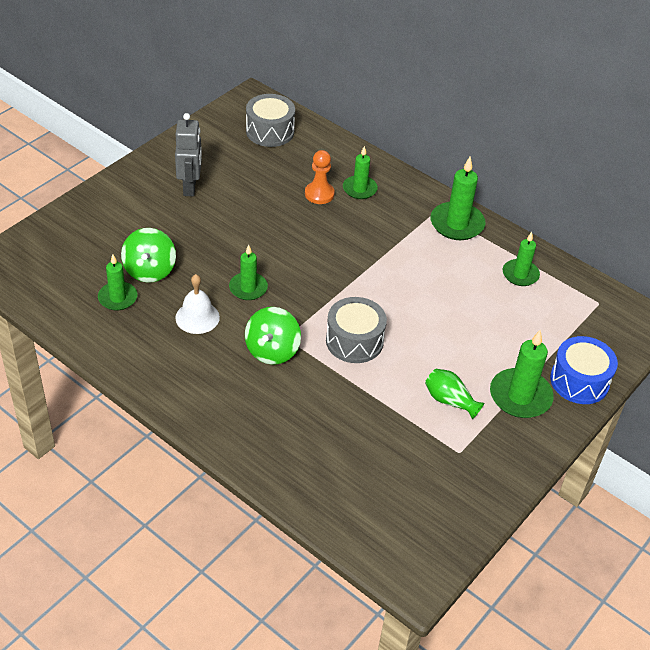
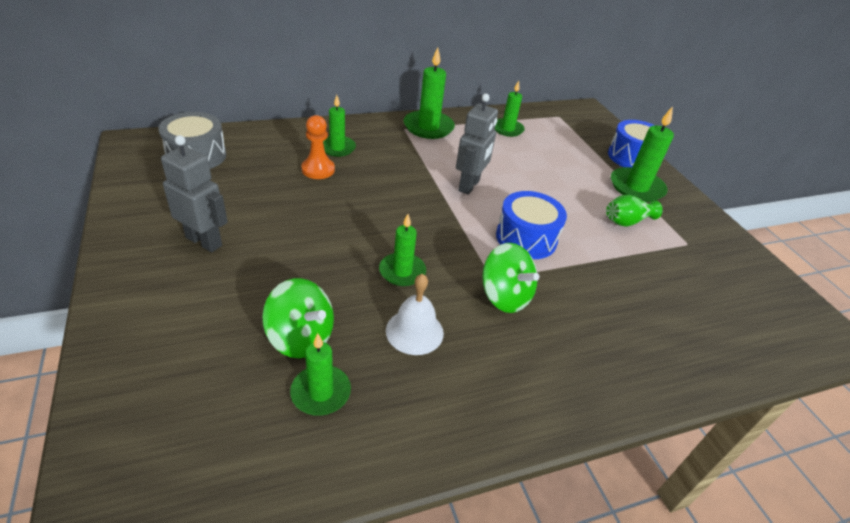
camera: 60 degrees left, 5 degrees down
(354, 341) = (526, 238): grey drum -> blue drum
(392, 283) = (469, 186): none -> grey robot

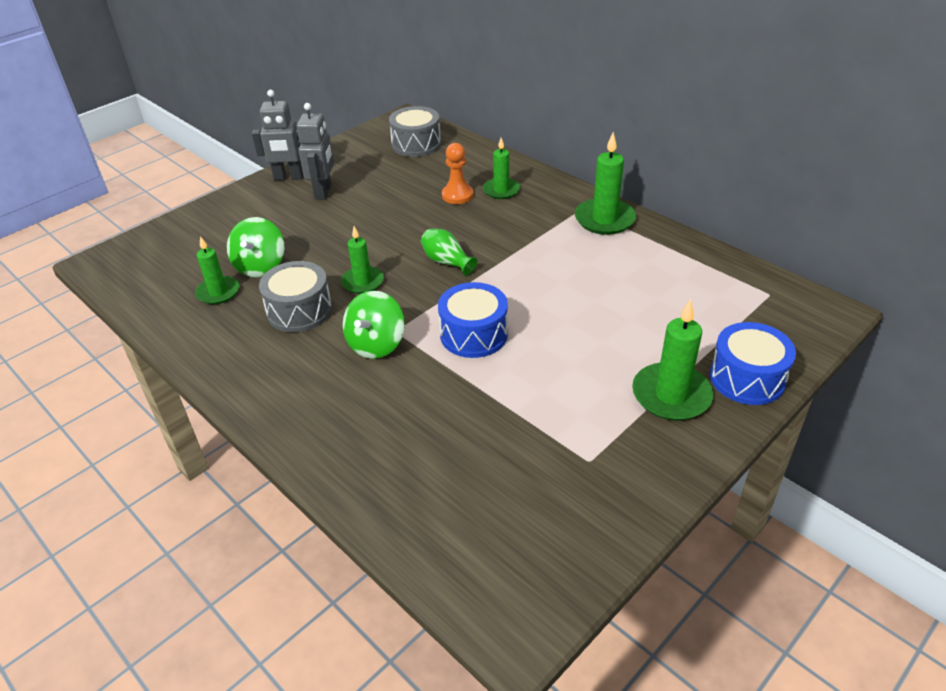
camera: 70 degrees right, 0 degrees up
(414, 331) = (299, 311): white bell -> grey drum
(469, 186) = (525, 276): grey robot -> grey robot (288, 177)
(507, 129) = (675, 266): green candle -> none
(627, 221) = (581, 400): green vase -> green vase (447, 262)

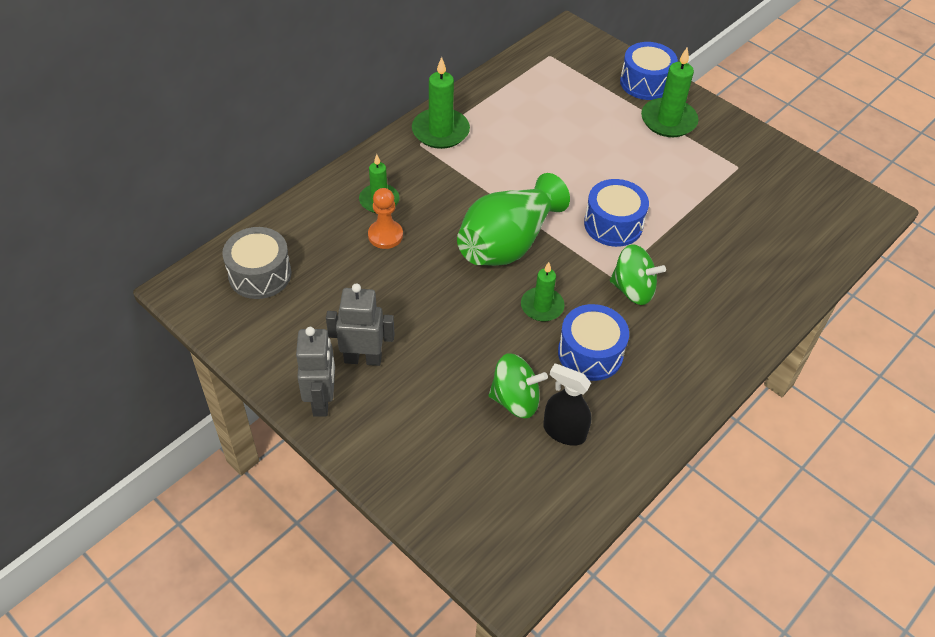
camera: 95 degrees left, 10 degrees up
(218, 292) = (564, 432): green candle -> black spray bottle
(299, 311) = (590, 353): grey drum -> blue drum
(447, 262) = (508, 243): green vase -> green vase, size x2.15

